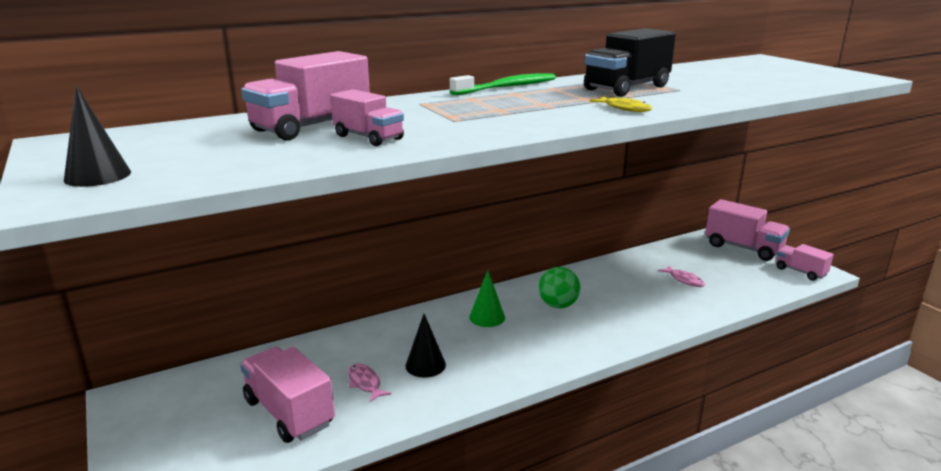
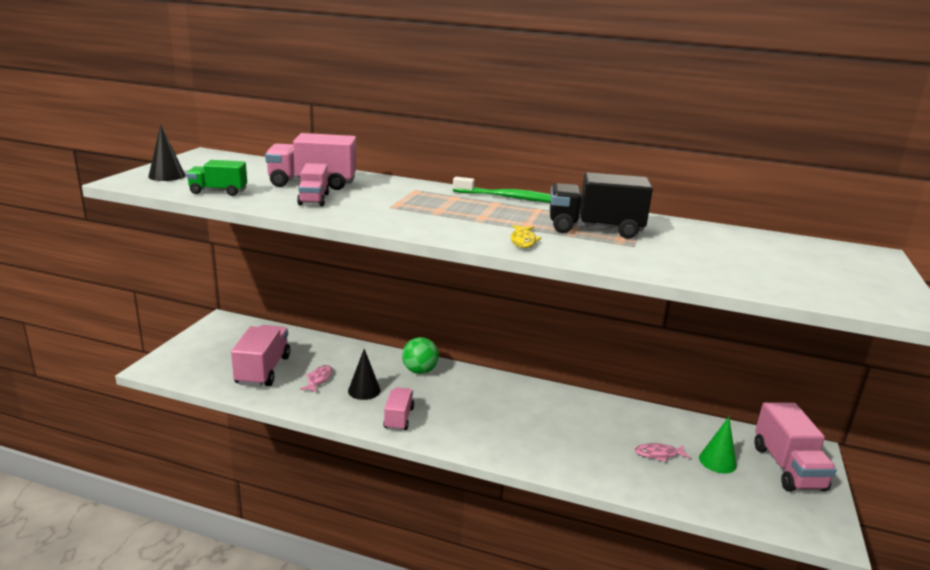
camera: 45 degrees right, 0 degrees up
(238, 166) = (218, 191): none -> green truck
(487, 317) = (452, 387): green cone -> green cone (717, 461)
(558, 305) = (514, 409): green ball -> green ball (419, 371)
(684, 280) = (658, 454): pink fish -> pink fish turned 75 degrees clockwise
(800, 272) = (804, 520): pink truck -> pink truck (398, 418)

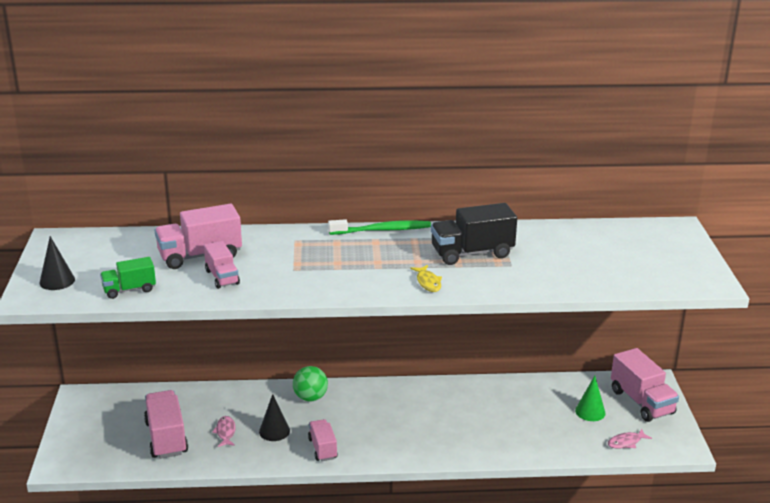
camera: 20 degrees left, 5 degrees up
(658, 454) = (545, 419): pink fish -> pink fish (626, 442)

